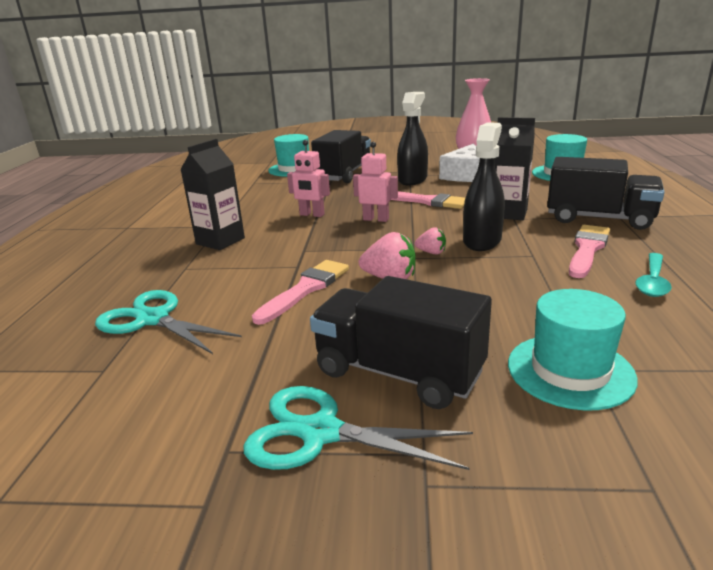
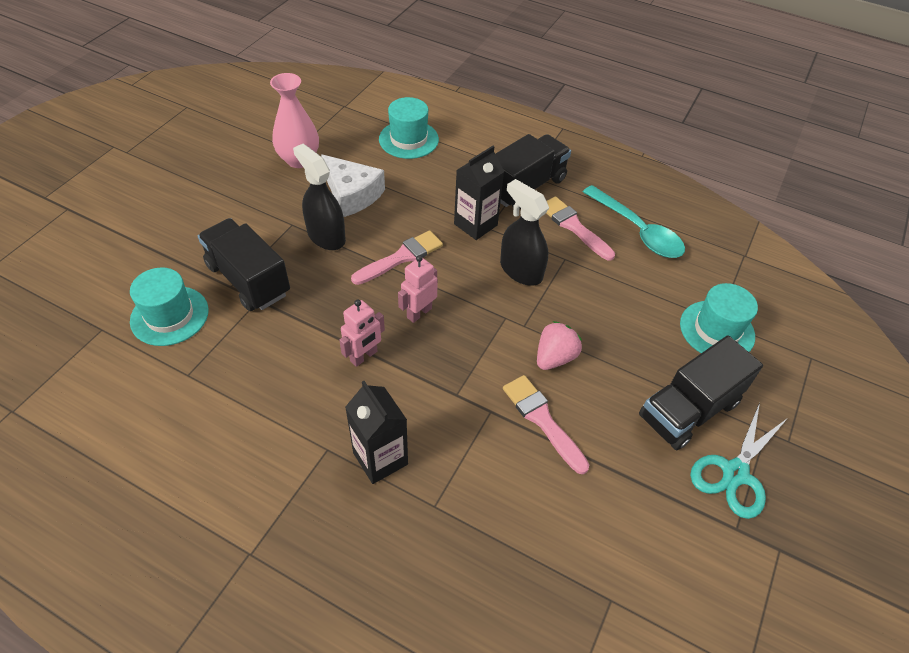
camera: 70 degrees left, 25 degrees up
(153, 319) = (539, 551): turquoise scissors -> none
(431, 252) = (522, 311): pink strawberry -> none
(652, 281) = (637, 230): turquoise spoon -> turquoise spoon, size x1.64

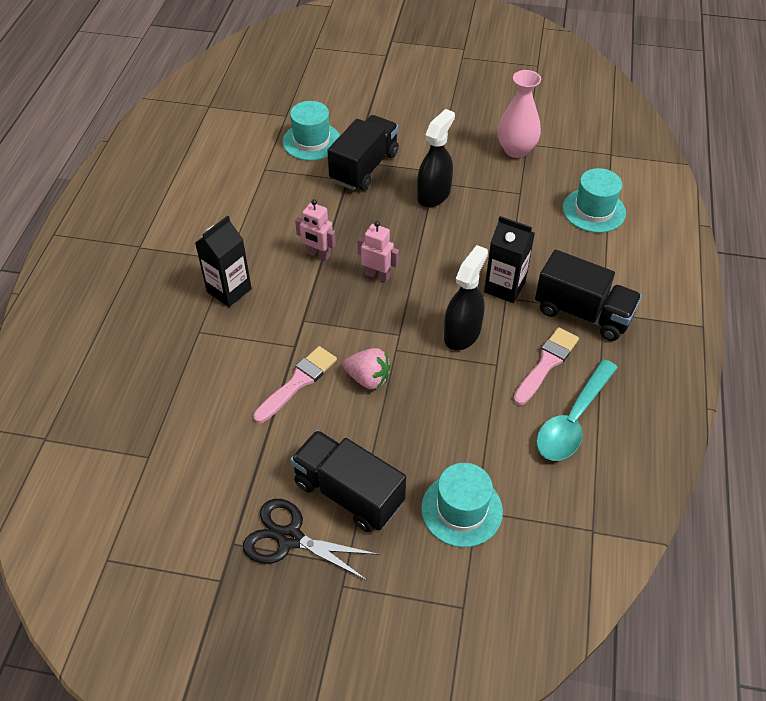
camera: 75 degrees right, 0 degrees up
(352, 194) = (493, 195): white cheese -> none
(401, 257) = (434, 247): pink brush -> none
(735, 473) = (290, 538): turquoise scissors -> black scissors

